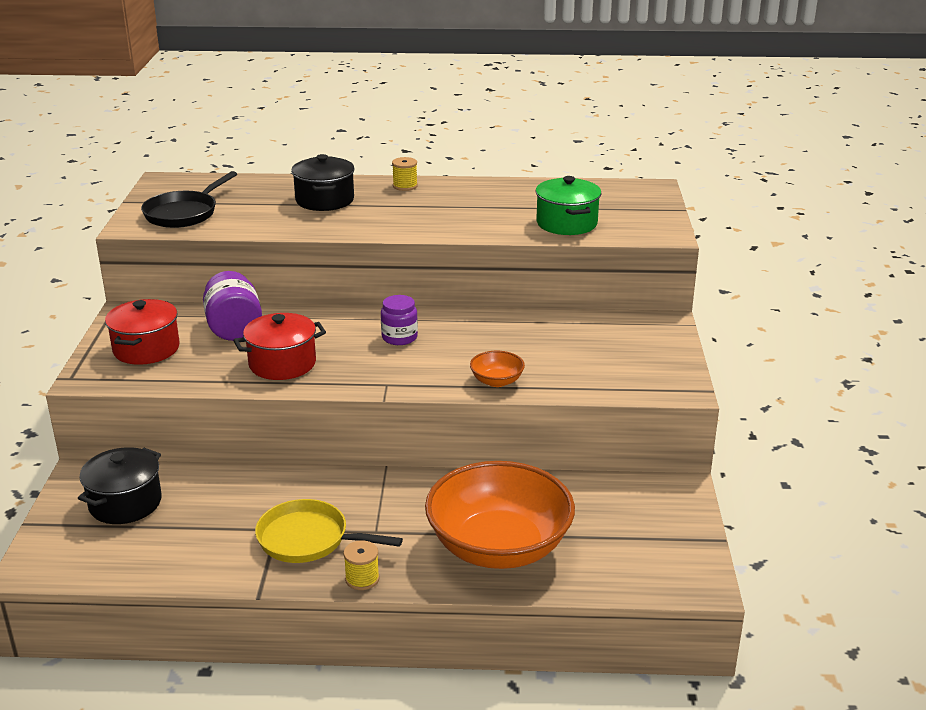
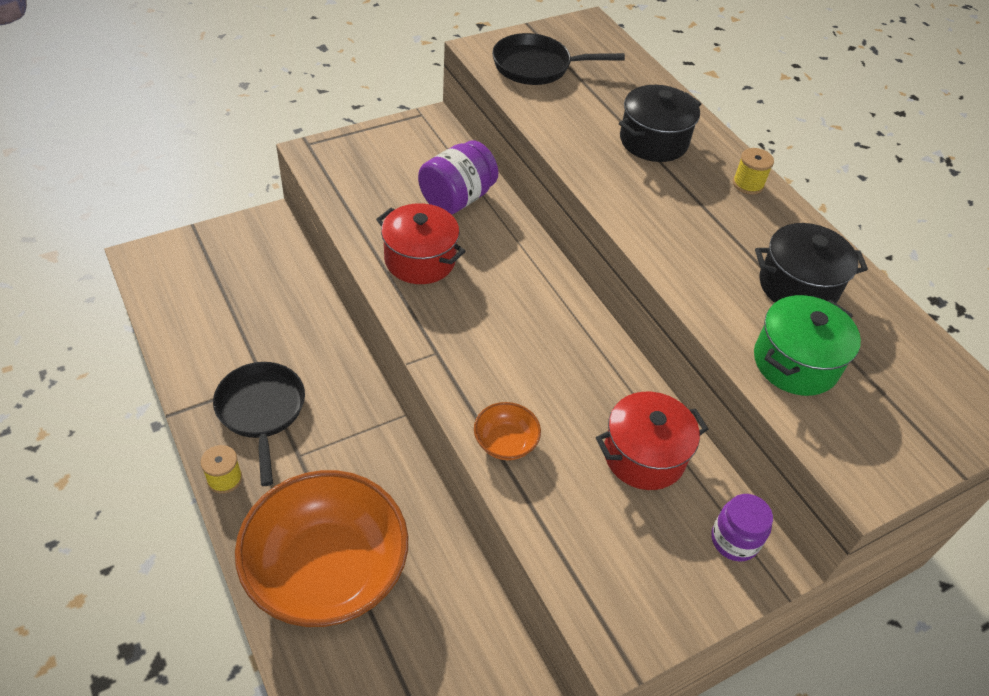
camera: 55 degrees right, 20 degrees up
(125, 503) = (247, 267): black pot -> black pot (798, 286)
(146, 349) = (382, 163): red pot -> red pot (644, 455)
(308, 539) = (261, 411): yellow pan -> black pan
(399, 337) = (531, 323): purple jar -> purple jar (734, 540)

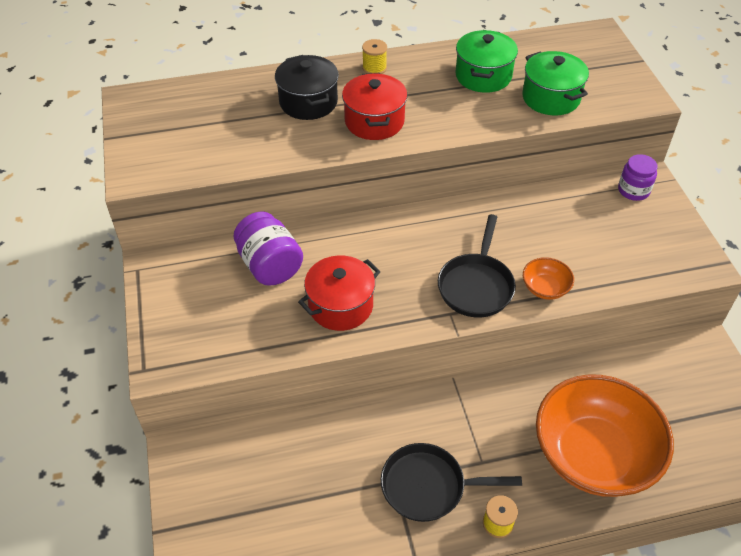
camera: 70 degrees left, 0 degrees up
(536, 66) = (178, 146): black pan -> black pan (476, 286)
(644, 455) = (564, 215): red pot -> red pot (374, 121)
(798, 286) = (483, 76): black pot -> green pot

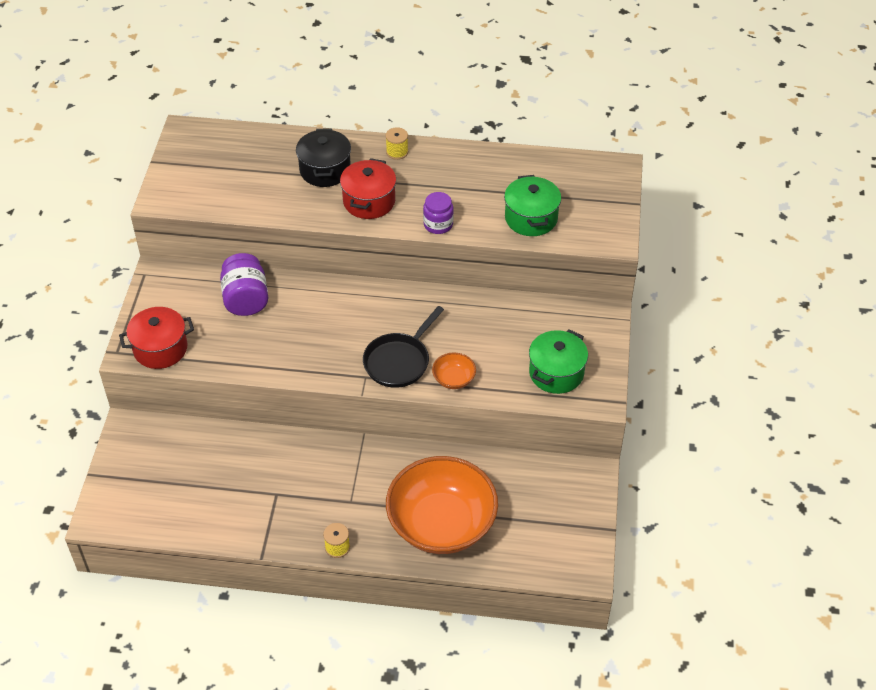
camera: 20 degrees right, 0 degrees up
(340, 306) = (284, 346): red pot -> red pot (160, 349)
(428, 486) = (300, 506): black pan -> none
(483, 76) = (485, 183): green pot -> green pot (556, 373)
(633, 190) = (584, 319): purple jar -> purple jar (438, 224)

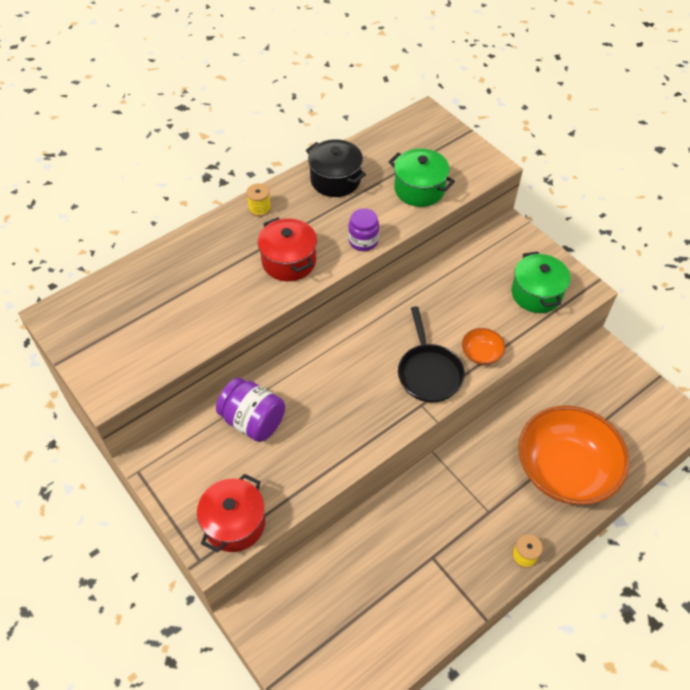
camera: 45 degrees left, 5 degrees up
(325, 170) = (221, 262): black pot -> black pot (335, 180)

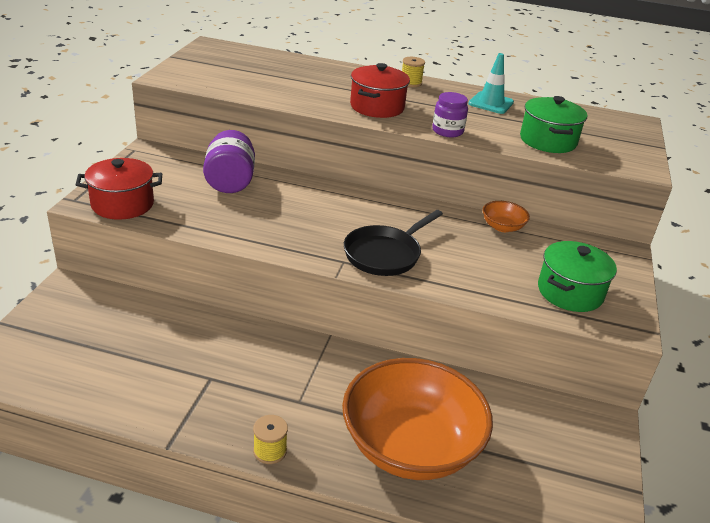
camera: 50 degrees right, 20 degrees down
(335, 180) = (491, 103): black pot -> turquoise traffic cone
(481, 354) = (447, 279): orange bowl -> orange bowl (502, 227)

